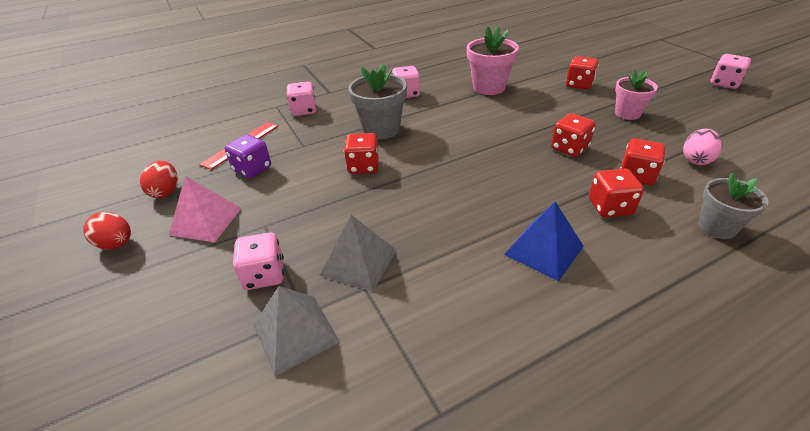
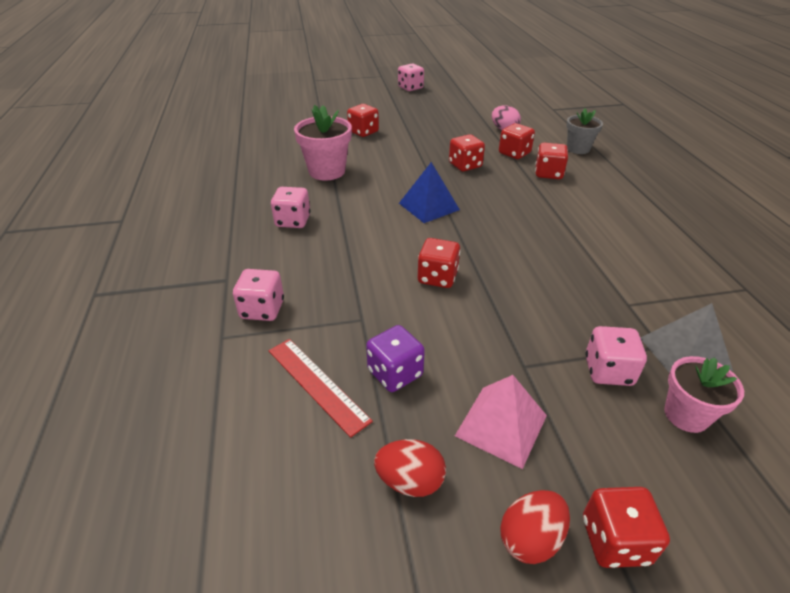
camera: 75 degrees left, 0 degrees up
(105, 283) = (615, 540): none -> red dice
(358, 262) = (595, 303): grey pyramid -> none
(381, 129) = (365, 253): grey flower pot -> none
(543, 250) = (591, 211): blue pyramid -> blue pyramid (429, 206)
(627, 113) = (428, 130): pink flower pot -> pink flower pot (686, 415)

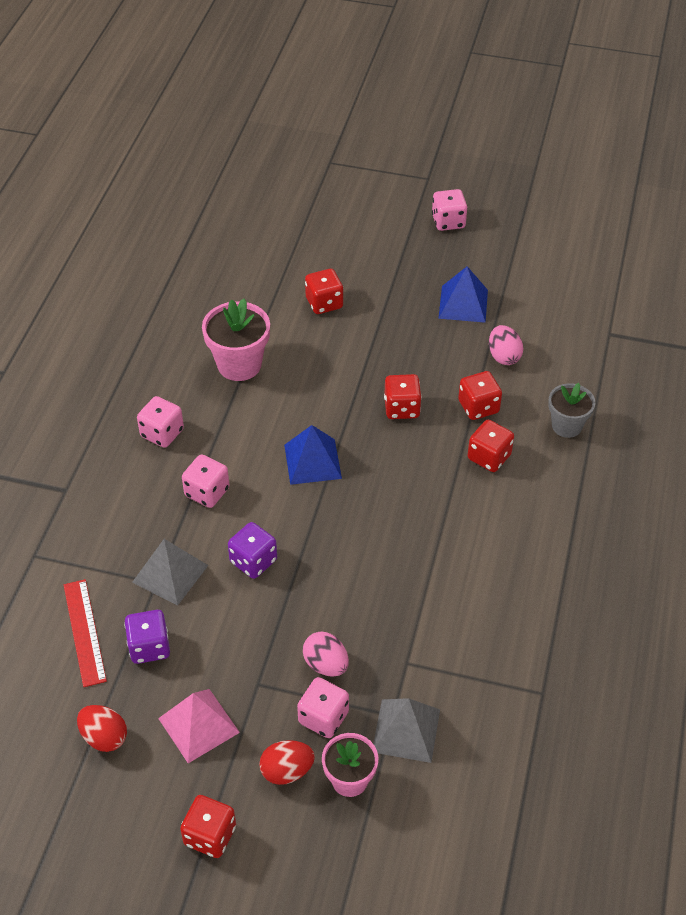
camera: 25 degrees right, 10 degrees up
(262, 309) = (79, 538): pink dice -> pink dice (207, 492)
(370, 308) = (170, 573): none -> grey pyramid
(437, 277) = (253, 561): red dice -> purple dice
(454, 115) = (463, 304): none -> blue pyramid
(530, 538) = (156, 809): red egg -> red egg (287, 771)
(568, 329) = (326, 664): none -> pink egg

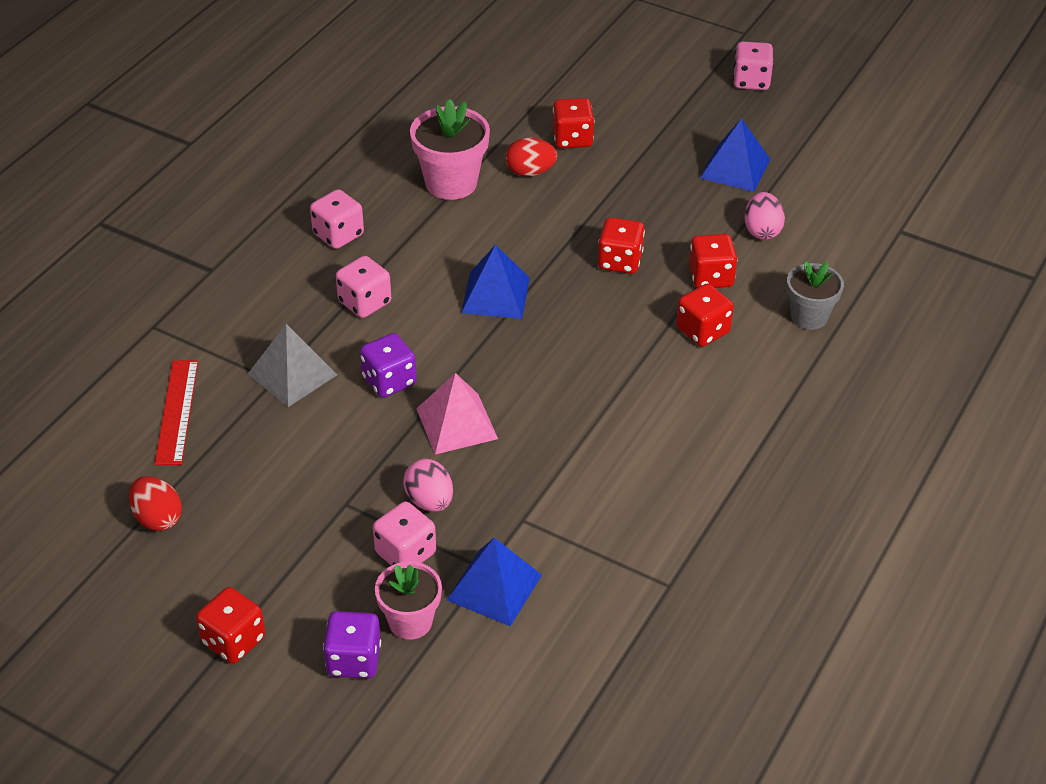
camera: 15 degrees right, 5 degrees down
(149, 647) = (241, 441): purple dice -> purple dice (354, 660)
(198, 725) = (264, 529): pink pyramid -> pink pyramid (456, 423)
(287, 771) = (343, 597): red egg -> red egg (530, 172)
(406, 730) = (494, 587): grey pyramid -> blue pyramid

